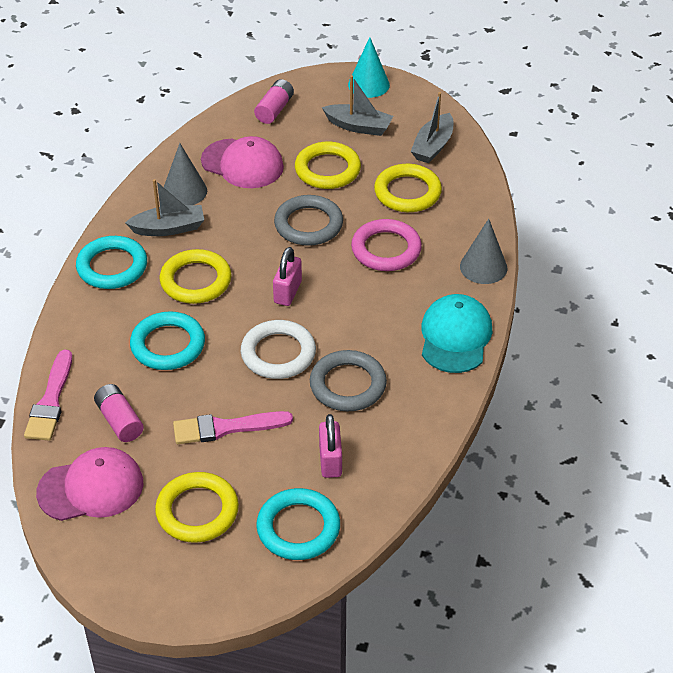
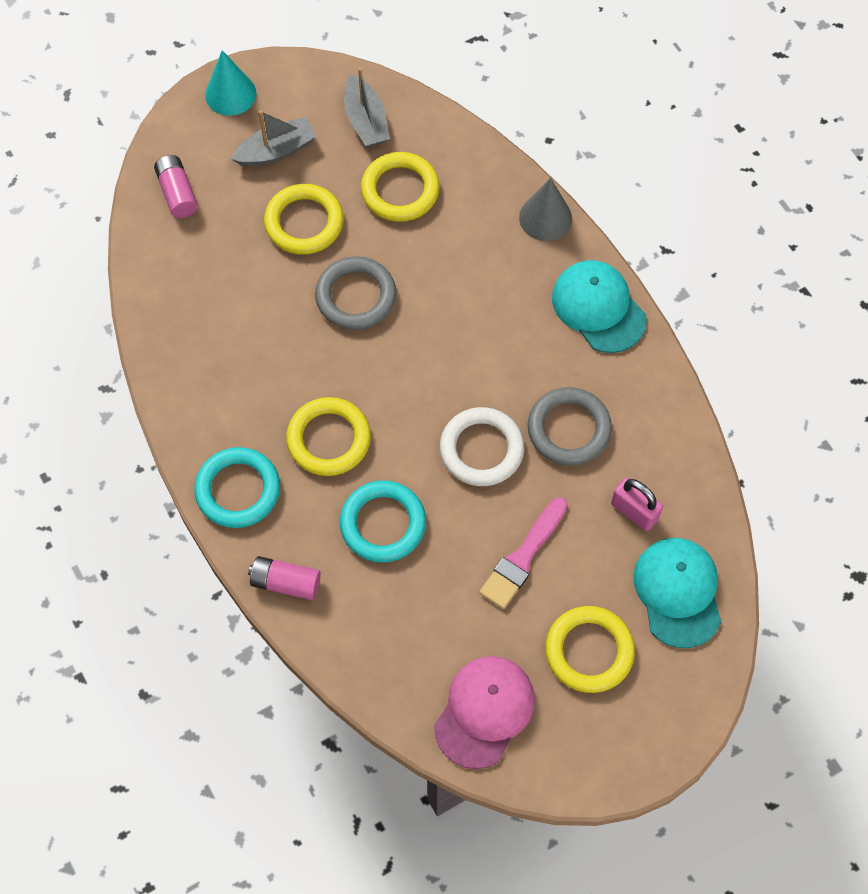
camera: 45 degrees left, 20 degrees up
(51, 401) = (352, 667): pink brush -> none
(119, 421) = (432, 631): pink battery -> pink battery (285, 582)
(169, 228) = (239, 406): grey boat -> none
(184, 191) = (204, 354): grey cone -> none
(242, 164) = (221, 279): pink cap -> none
(287, 292) = (419, 382): pink padlock -> none
(298, 528) = (678, 592): turquoise ring -> turquoise cap
(386, 249) = (449, 267): pink ring -> none

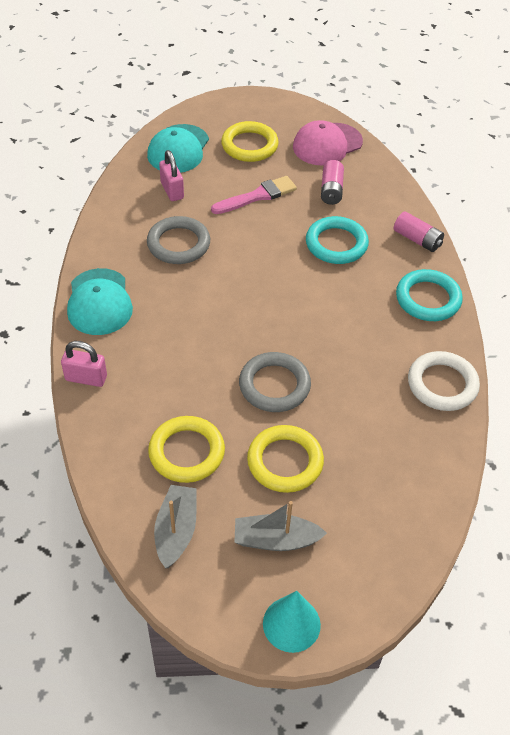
camera: 155 degrees left, 15 degrees down
(177, 193) = (388, 541): pink battery -> pink battery (331, 190)
(329, 439) = (347, 302): yellow ring -> none
(481, 449) = (245, 256): white ring -> white ring (442, 384)
(545, 218) = (86, 378): grey cone -> pink padlock

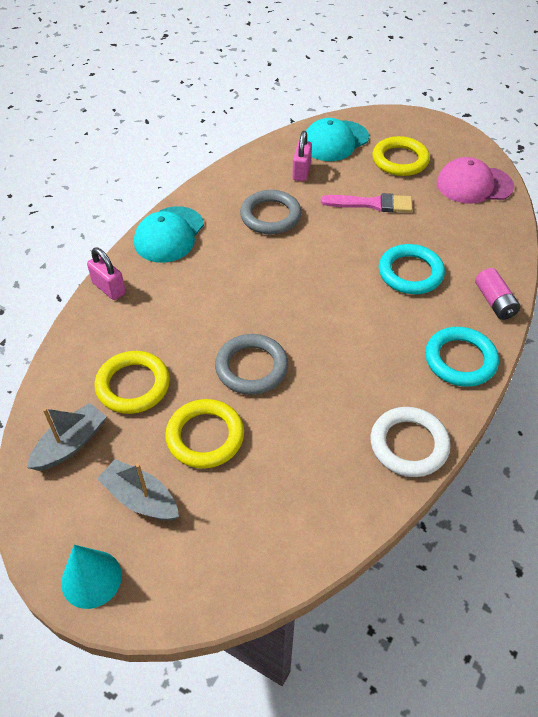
camera: 35 degrees right, 0 degrees up
(331, 190) = (445, 225): pink battery -> none

